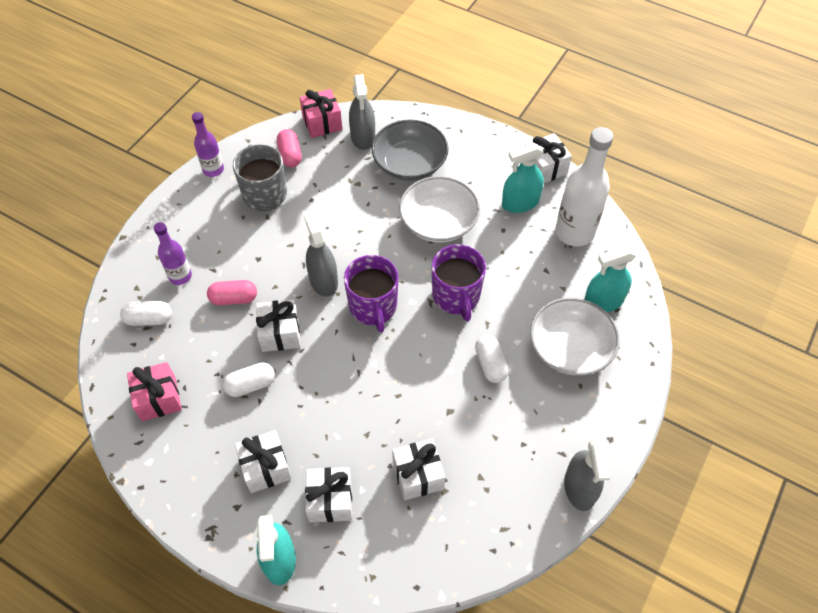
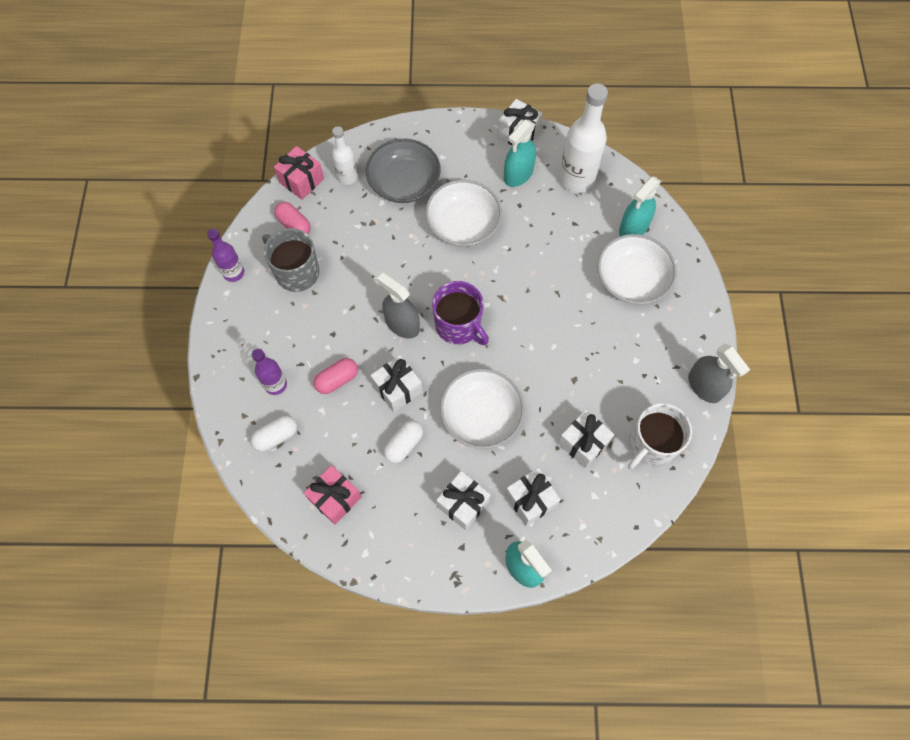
camera: 30 degrees left, 10 degrees up
(338, 397) = (481, 415): none -> white bowl
(363, 137) = (347, 177): grey spray bottle -> white bottle
(456, 296) = (519, 282): purple mug -> none
(485, 515) = (651, 445): none -> white mug
(490, 364) = (581, 325): white capsule -> none

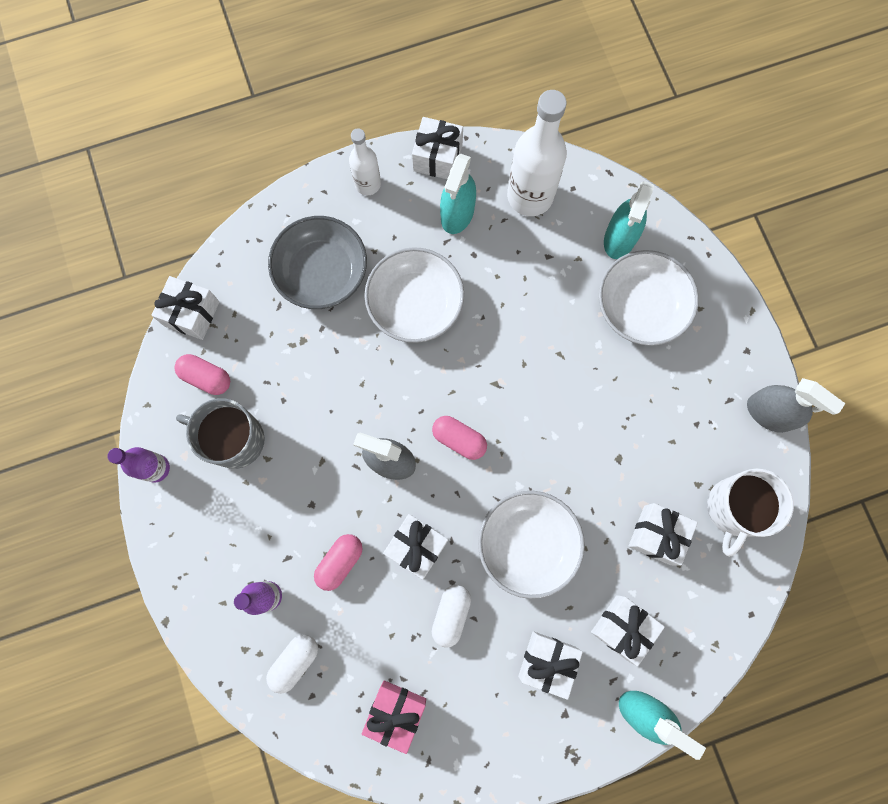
camera: 20 degrees left, 10 degrees up
(301, 180) = (192, 314): pink gift -> white gift
(347, 177) = (247, 289): white bottle -> white bottle (367, 184)
(458, 326) = (459, 439): purple mug -> pink capsule

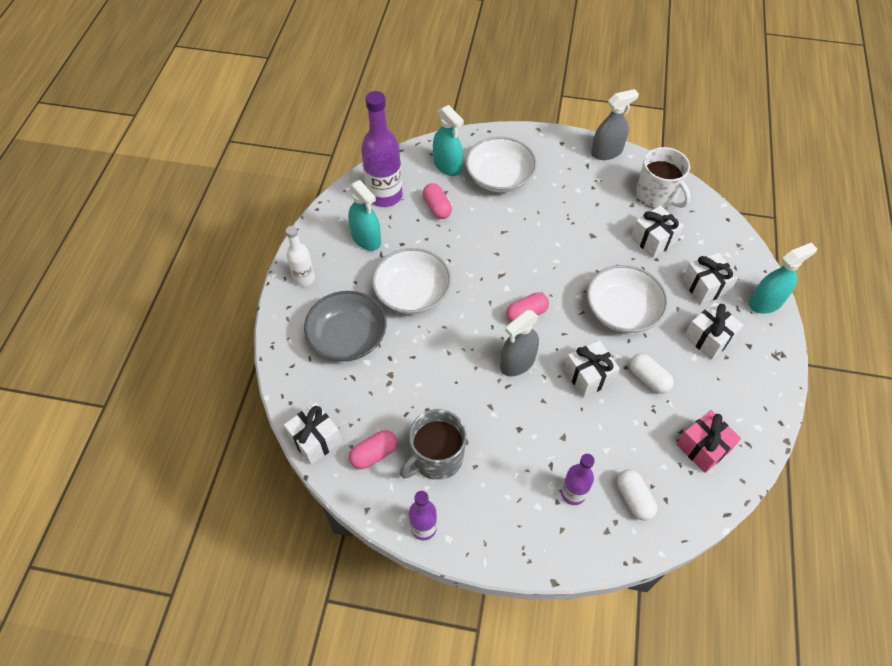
camera: 60 degrees left, 20 degrees down
(340, 562) = (573, 430): pink capsule -> pink capsule (437, 207)
(437, 157) = (318, 230): white gift -> none
(530, 196) = (385, 195): white bottle -> purple bottle

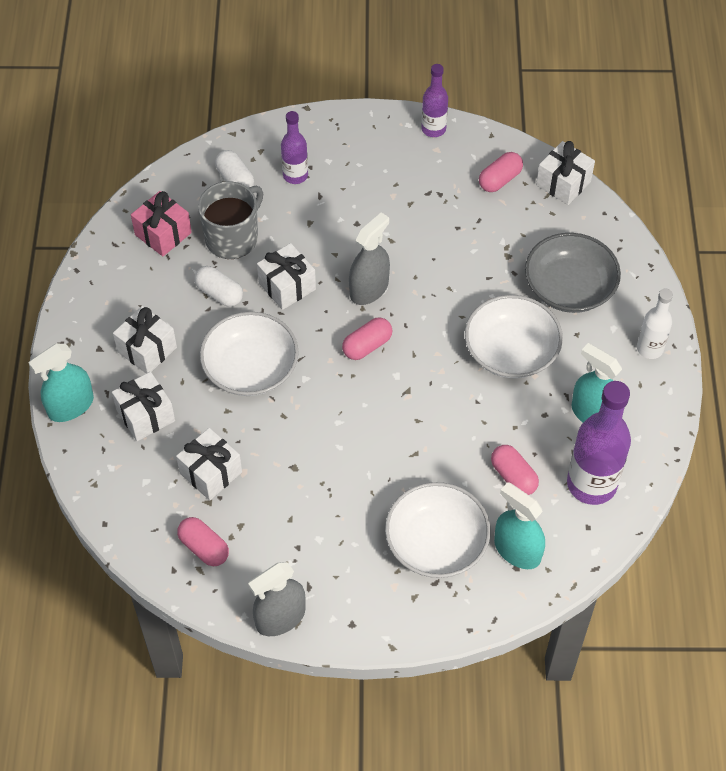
camera: 170 degrees right, 0 degrees up
(436, 458) = (436, 185): grey mug -> grey mug (233, 238)
(657, 195) = (204, 547): white mug -> pink capsule

